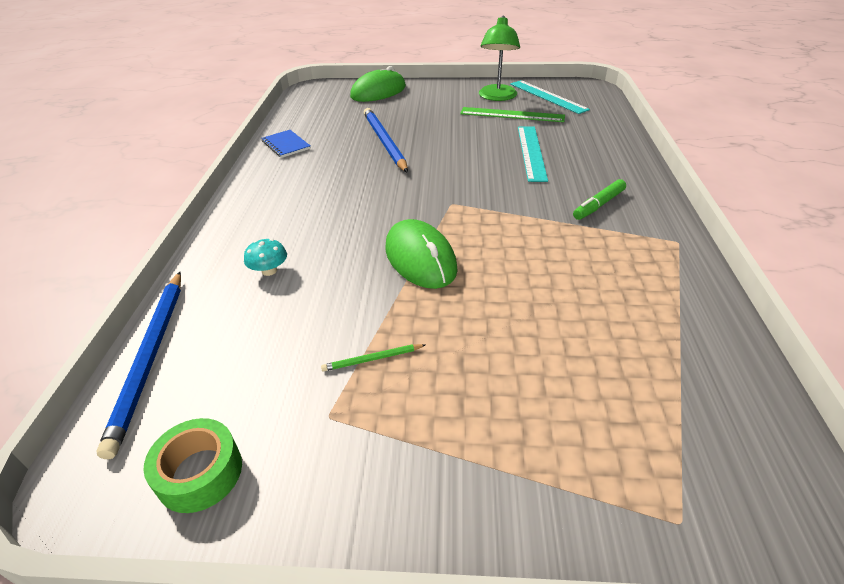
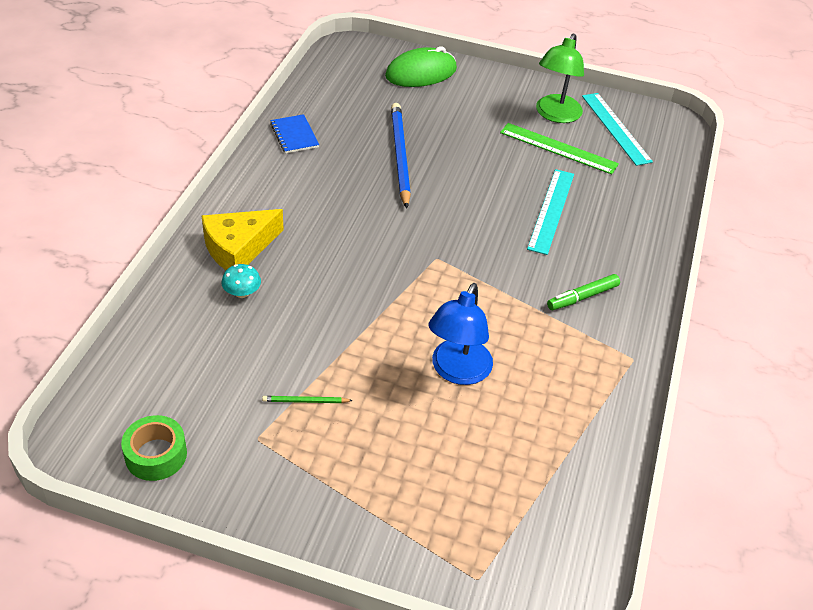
camera: 10 degrees right, 5 degrees up
(151, 357) = (131, 352): blue pencil -> none
(256, 234) = (238, 248): none -> yellow cheese
(420, 258) = (381, 314): green mouse -> none
(521, 291) = (457, 371): none -> blue lamp

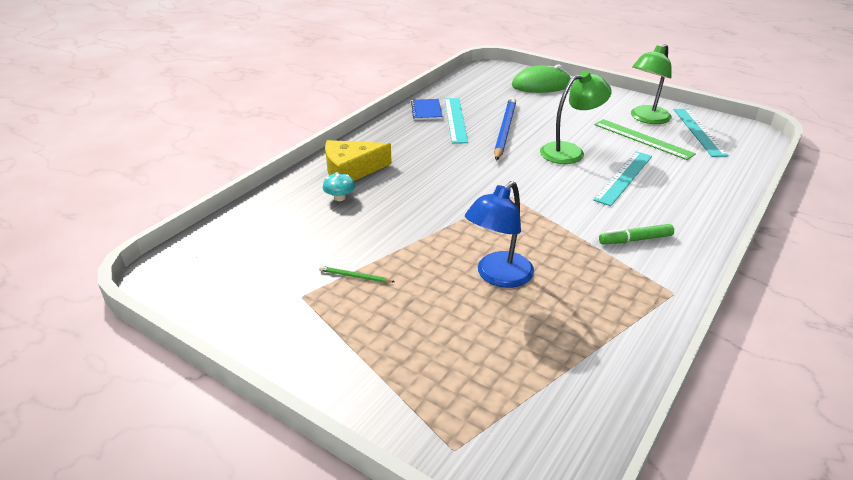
camera: 20 degrees right, 10 degrees down
(156, 455) = (214, 293): green tape -> none
(335, 146) = (455, 120): none -> turquoise ruler
(483, 180) = (570, 151): none -> green lamp

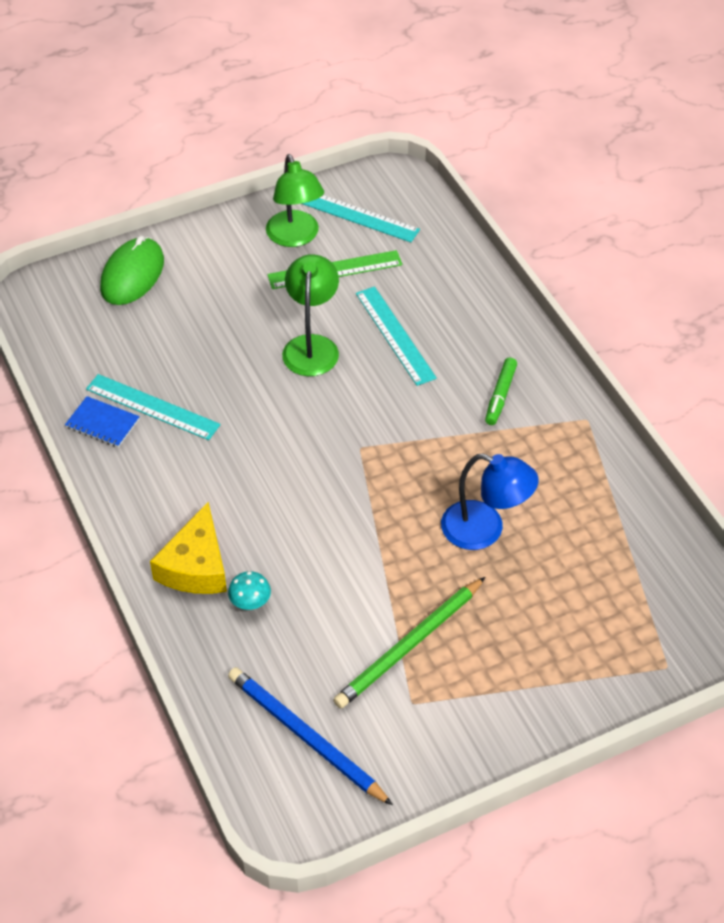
camera: 60 degrees left, 15 degrees up
(355, 276) = (410, 645): green pencil -> green pencil, size x2.31
(498, 276) = (485, 530): blue lamp -> blue lamp turned 45 degrees counterclockwise
(504, 130) = (218, 375): blue pencil -> blue pencil (306, 737)

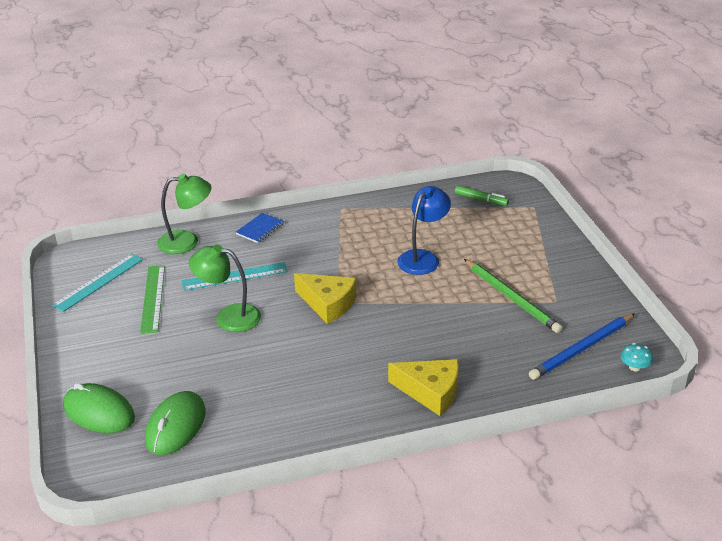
camera: 80 degrees left, 15 degrees down
(102, 423) = (269, 438): blue notebook -> blue notebook (260, 229)
(116, 341) = (176, 426): none -> green mouse
(152, 407) = (261, 407): turquoise ruler -> none
(250, 601) = (467, 366): turquoise mushroom -> turquoise mushroom (634, 367)
(295, 237) = (105, 315): green lamp -> green lamp (187, 242)
(356, 438) = (328, 304): none -> yellow cheese
(500, 396) = (309, 238): green marker -> green marker (481, 200)

